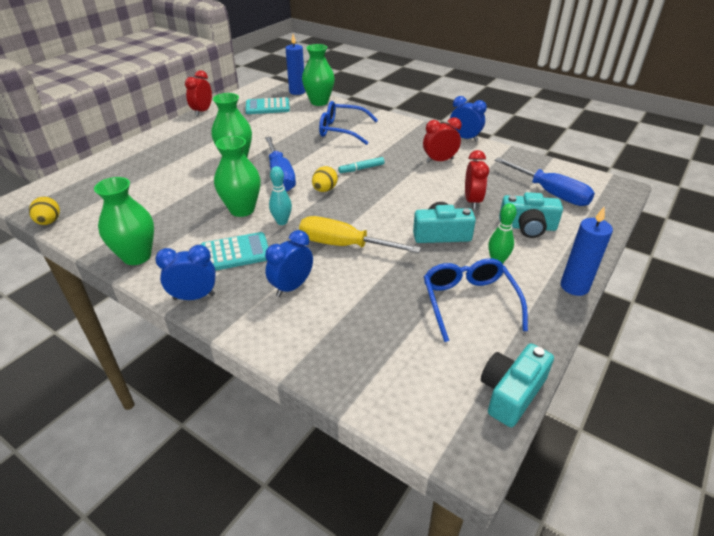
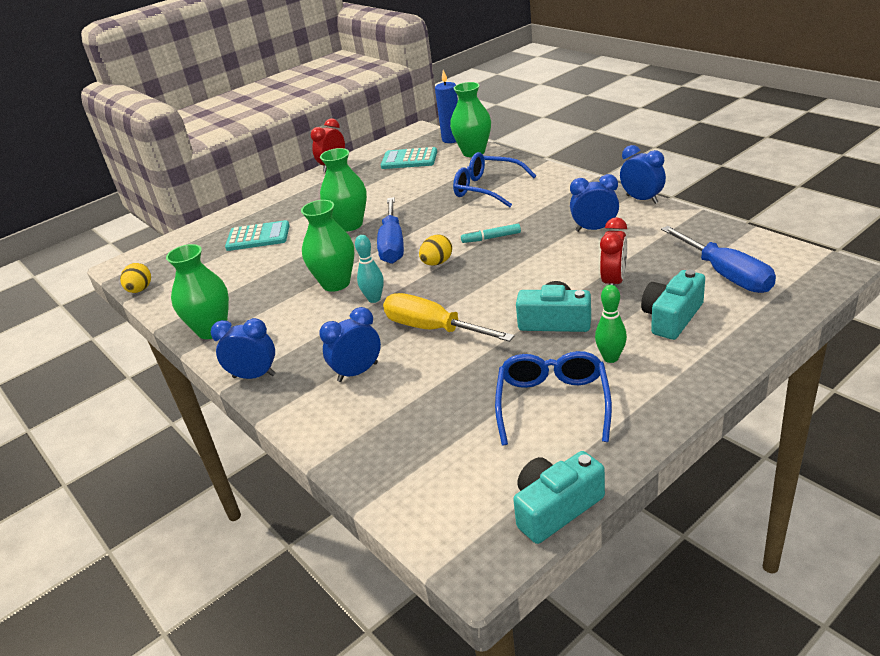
camera: 20 degrees right, 5 degrees down
(235, 253) = (312, 331): turquoise calculator -> turquoise calculator (258, 237)
(439, 160) = (594, 229): red clock -> blue clock
(527, 227) = (672, 317): turquoise camera -> turquoise camera turned 105 degrees clockwise
(574, 286) = (697, 394): blue candle -> none

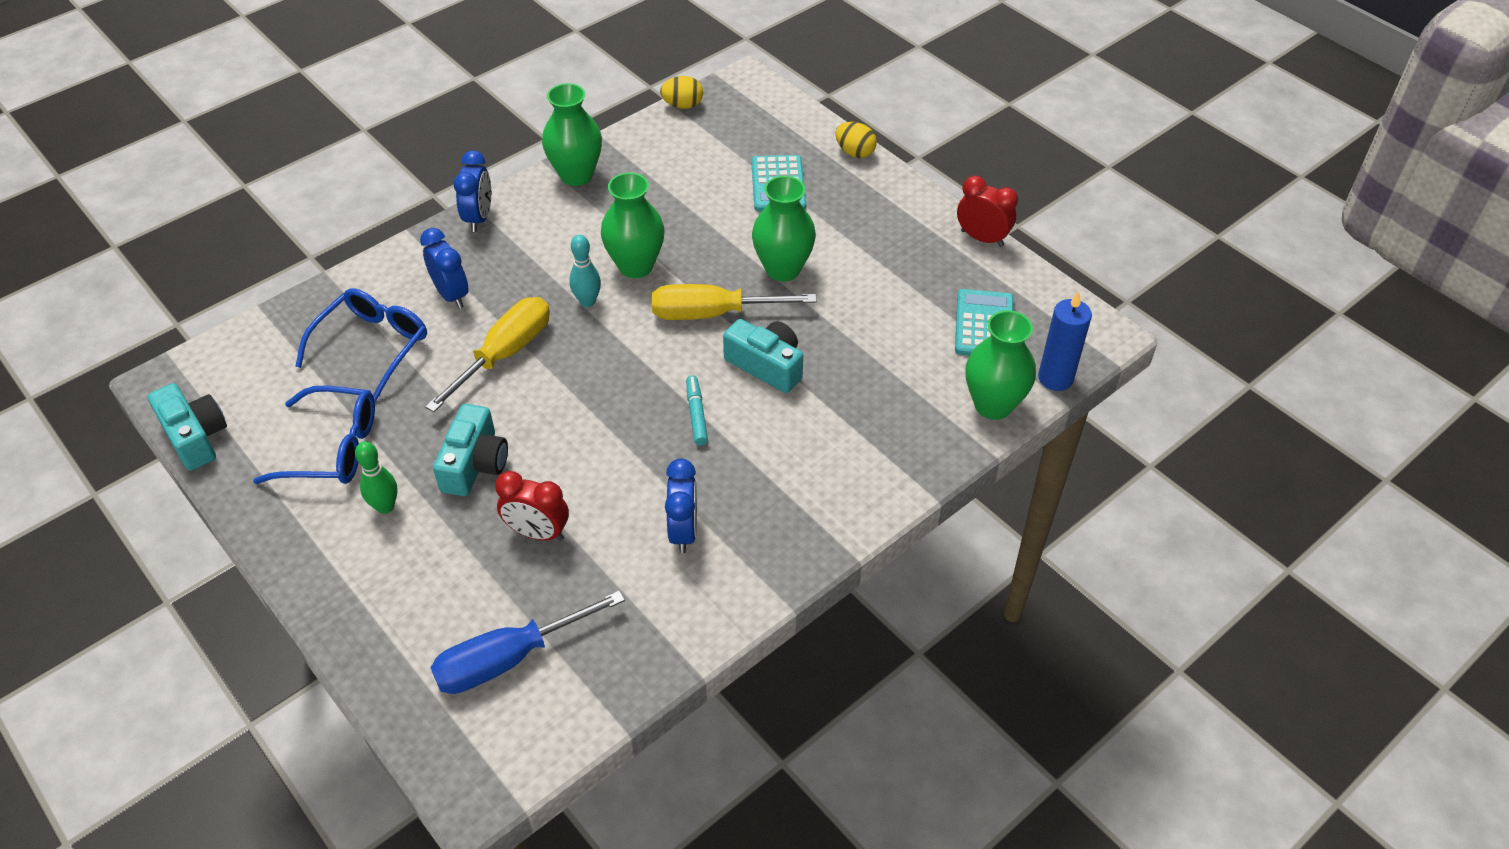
camera: 85 degrees right, 15 degrees up
(392, 244) = (713, 314): blue screwdriver -> yellow screwdriver
(437, 263) = (650, 358): yellow egg -> yellow egg (855, 152)
(487, 189) = (851, 416): blue glasses -> blue glasses (373, 346)
(642, 199) = (757, 604): blue clock -> none
(672, 317) = (437, 578): turquoise camera -> turquoise camera (766, 365)

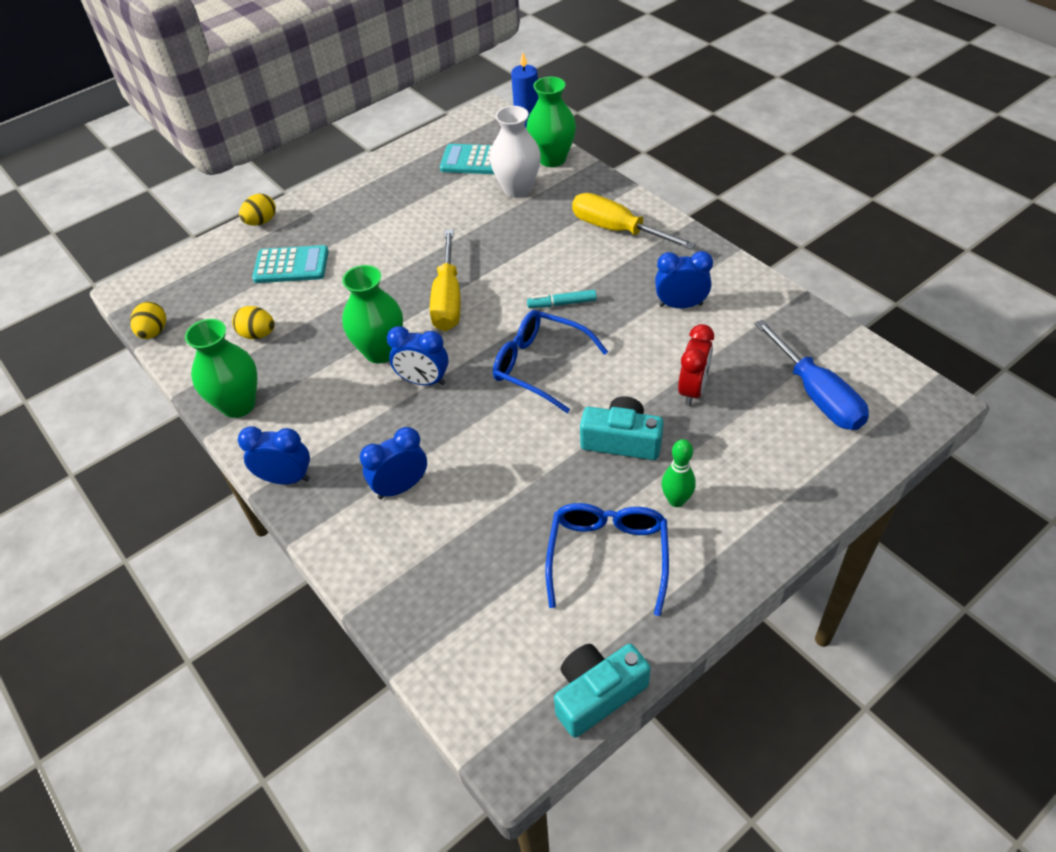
camera: 85 degrees left, 0 degrees up
(373, 346) = (468, 545): blue glasses -> blue glasses (540, 366)
(504, 354) = (487, 435): yellow screwdriver -> yellow screwdriver (618, 230)
(587, 301) = (423, 381): turquoise bowling pin -> blue clock
(672, 174) = (258, 334): none -> yellow egg
(766, 365) = (509, 267): turquoise camera -> none
(783, 269) = (399, 260): green vase -> none
(923, 369) = (517, 189): none -> white vase
(982, 238) = (382, 159): red clock -> none

